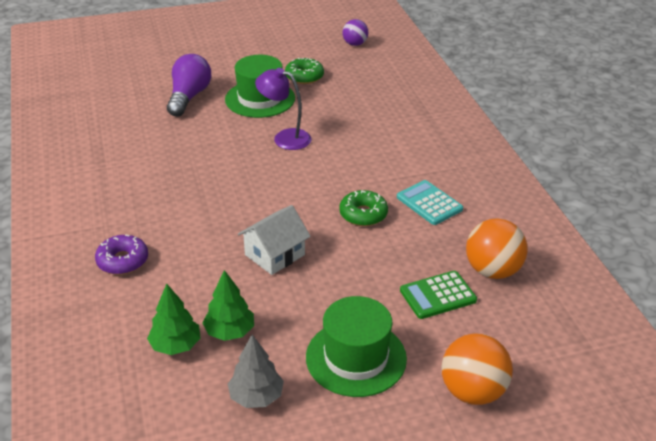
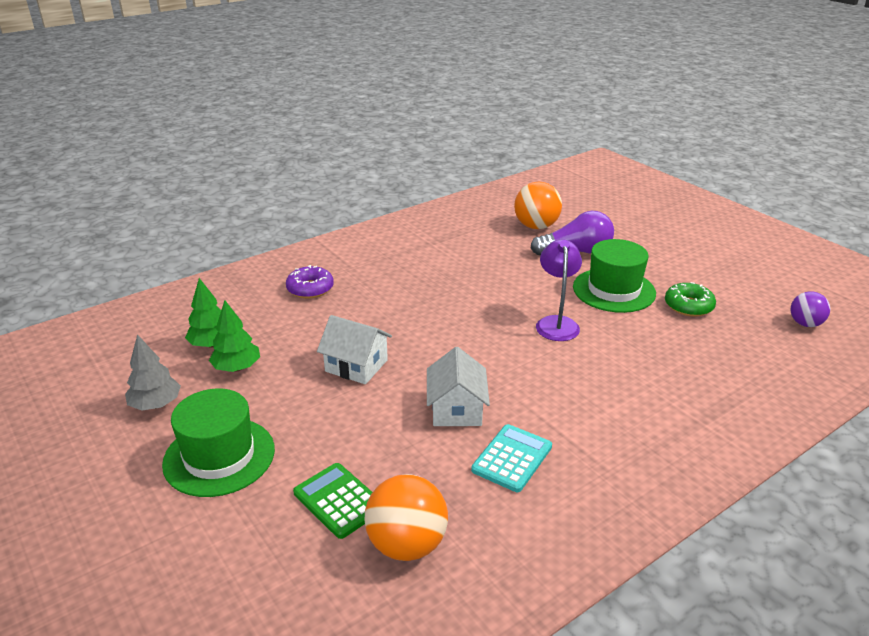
camera: 70 degrees right, 5 degrees down
(363, 214) = (456, 409): green donut -> white house
(472, 391) = (182, 563): orange ball -> orange ball (536, 226)

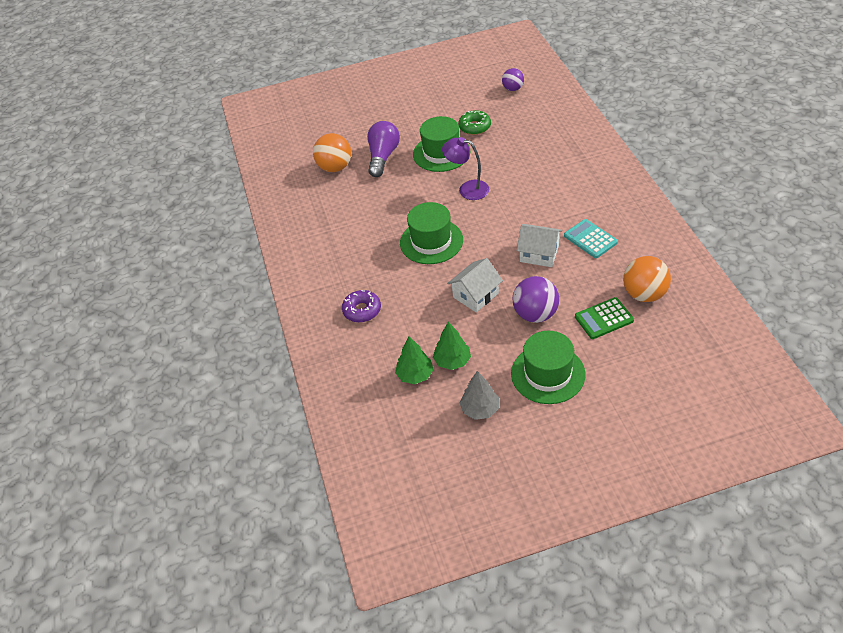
camera: 65 degrees left, 15 degrees up
(333, 425) = (535, 314): none -> purple ball
(442, 313) = (431, 241): none -> green hat

